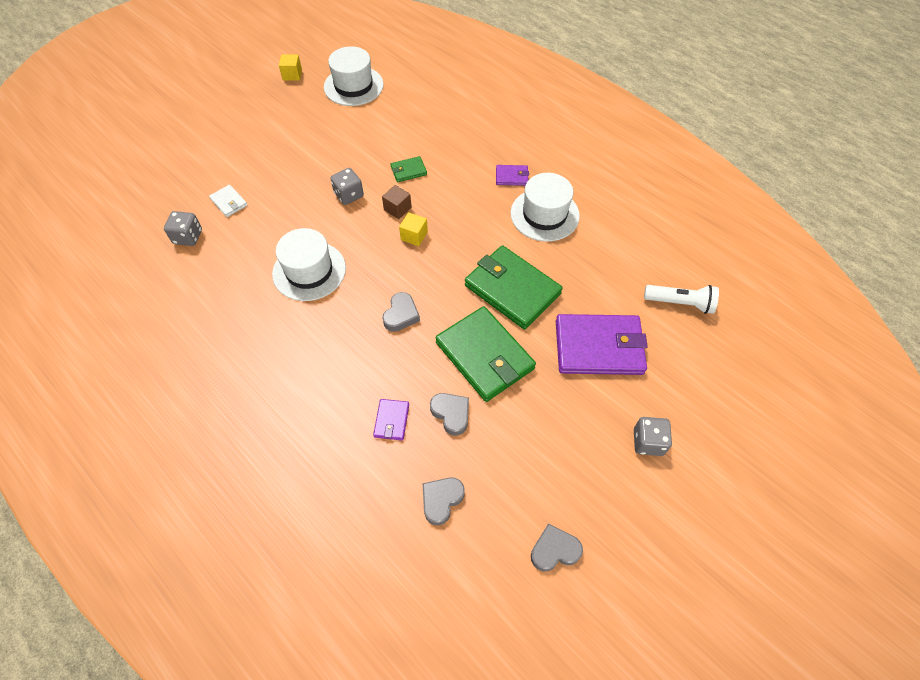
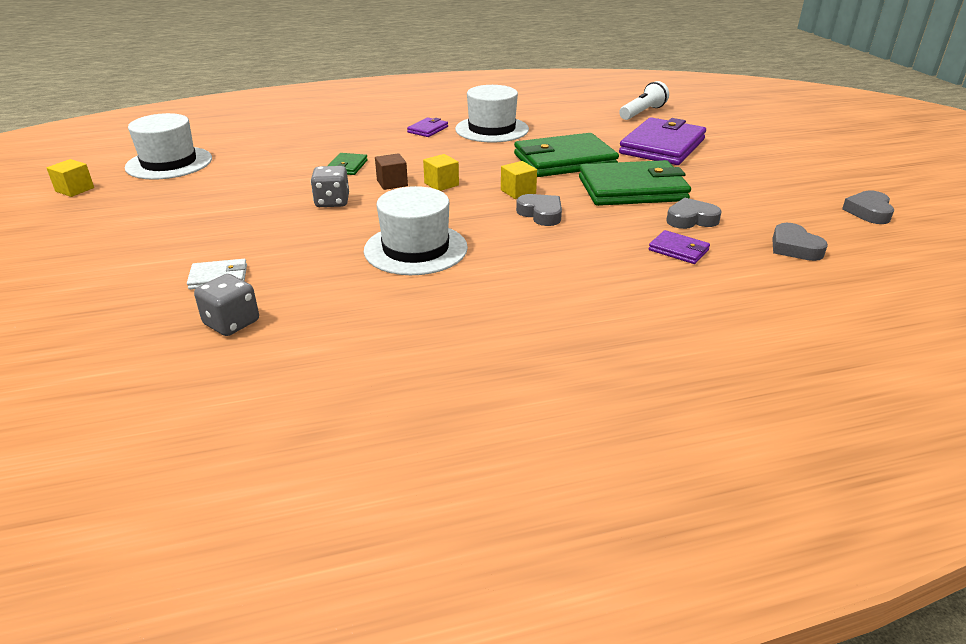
camera: 60 degrees left, 25 degrees down
(431, 285) = (518, 192): none -> yellow cube
(648, 442) = (772, 154): grey dice -> none

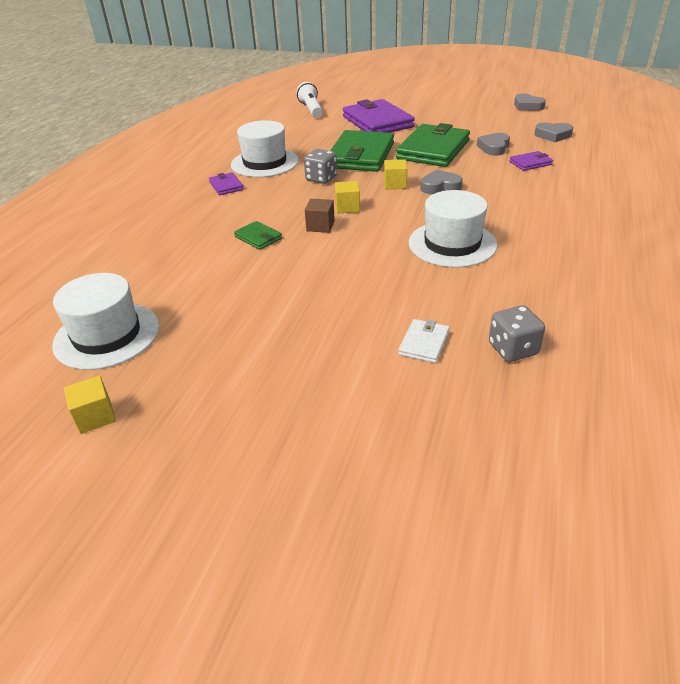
camera: 55 degrees left, 5 degrees up
(332, 202) = (327, 260): grey dice -> grey dice (321, 179)

